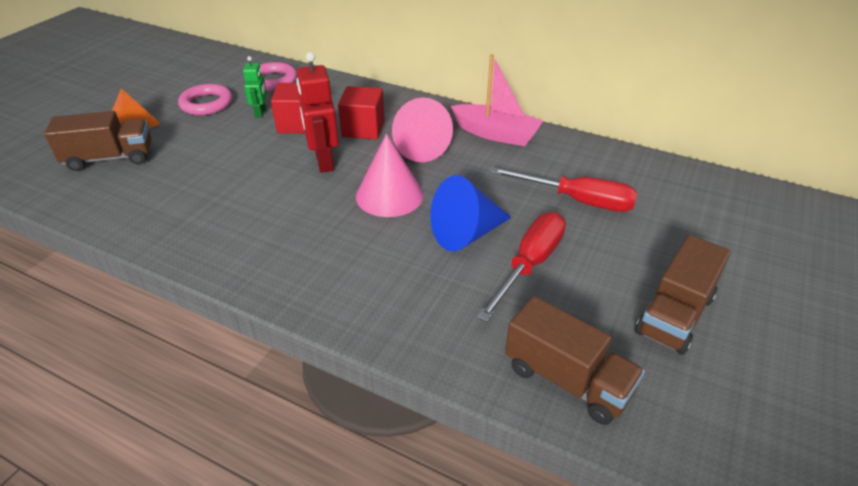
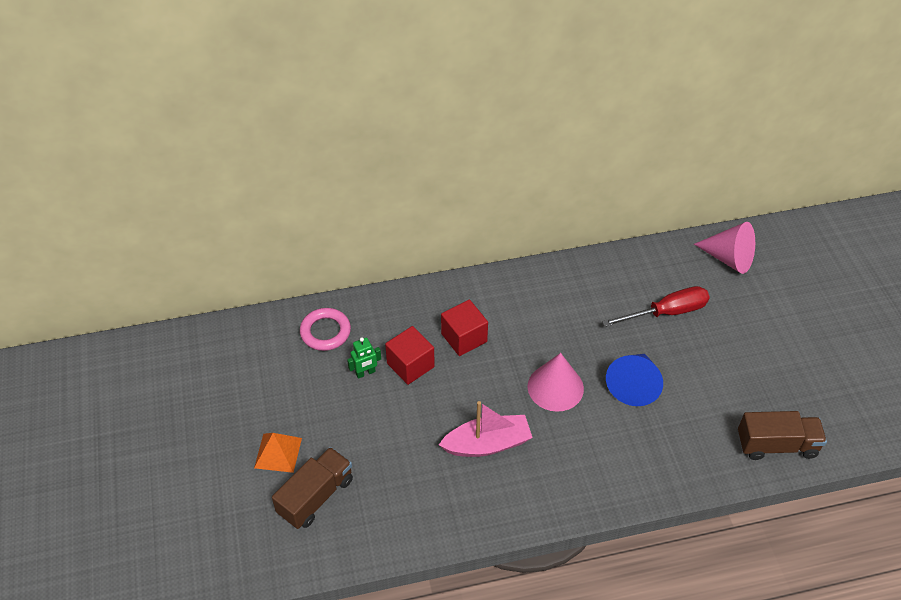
camera: 40 degrees left, 10 degrees up
(206, 104) = (307, 393): pink ring -> none
(260, 112) = (365, 373): green robot -> green robot turned 105 degrees clockwise
(324, 161) = (477, 388): red robot -> none
(418, 147) = (523, 330): pink cone -> pink cone (729, 258)
(496, 134) = (559, 282): pink boat -> pink boat (487, 444)
(529, 264) = (689, 383): red screwdriver -> none
(675, 315) = (787, 365): brown truck -> none

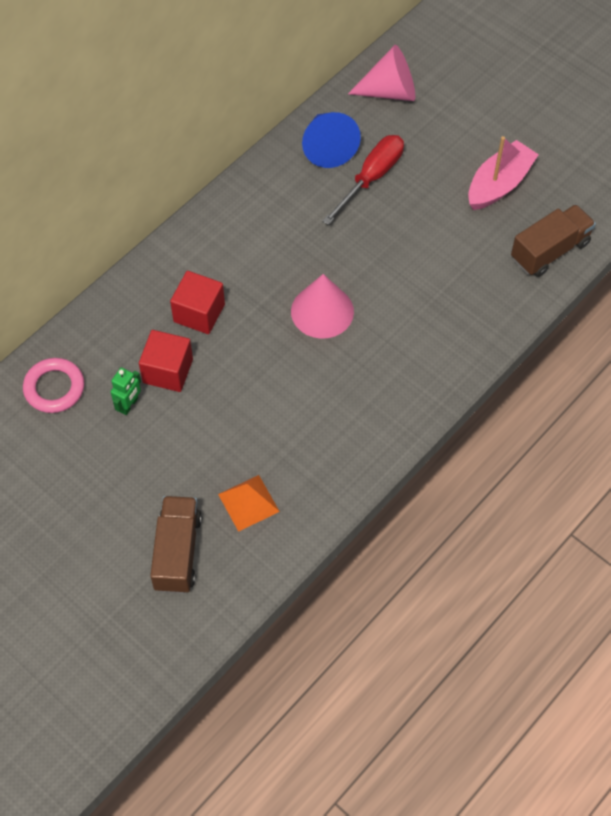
camera: 35 degrees left, 10 degrees up
(278, 452) = (105, 535): orange pyramid -> orange pyramid (248, 502)
(487, 444) = (300, 403): pink boat -> pink boat (499, 184)
(634, 385) = (391, 267): blue cone -> blue cone (327, 147)

